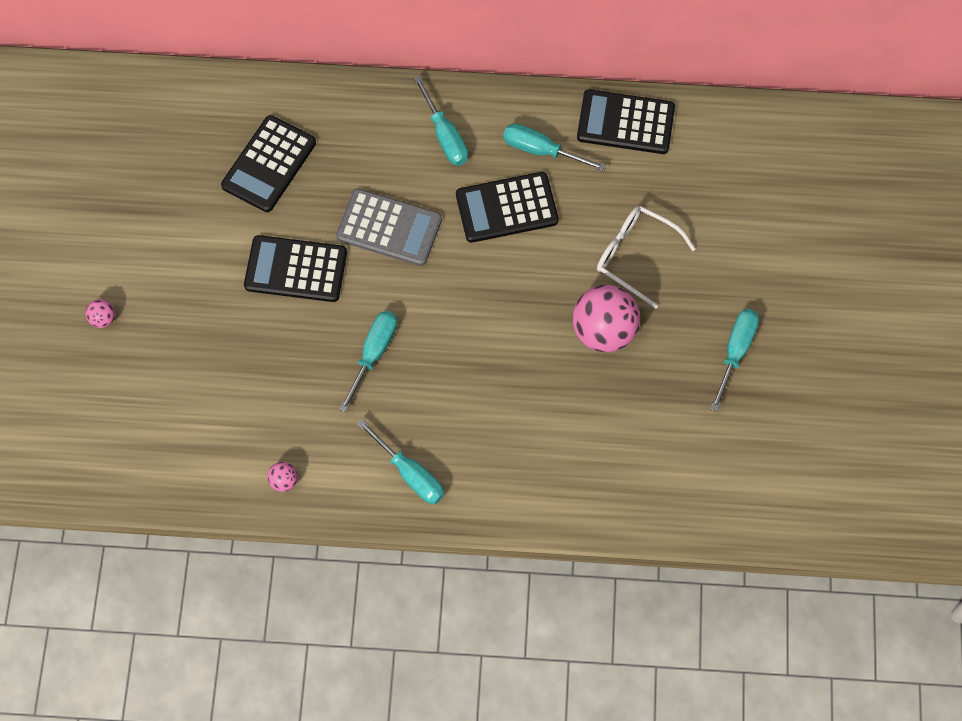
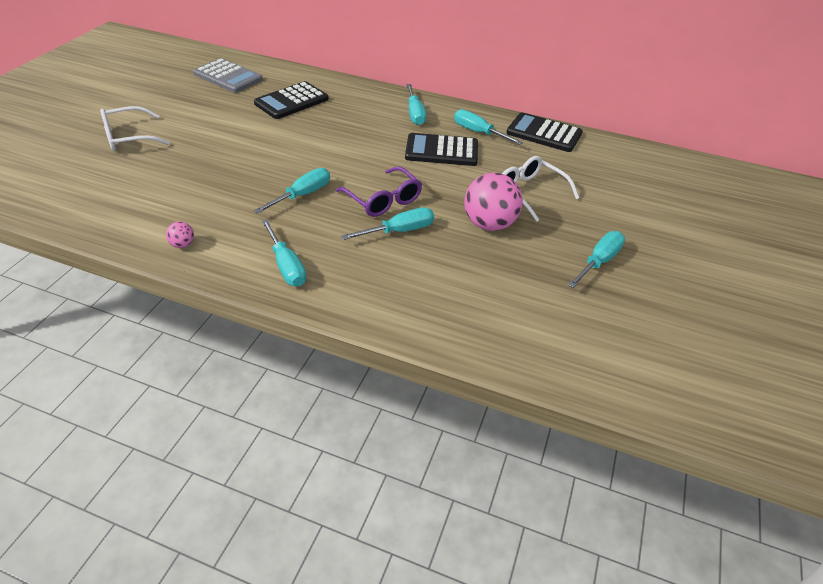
camera: 15 degrees right, 25 degrees down
(103, 319) = (128, 137): pink ball -> white glasses
(296, 269) = (275, 145): black calculator -> none
(389, 228) = (353, 142): grey calculator -> grey calculator (228, 77)
(470, 330) = (383, 200): none -> purple glasses
(508, 376) = (400, 231): none -> turquoise screwdriver

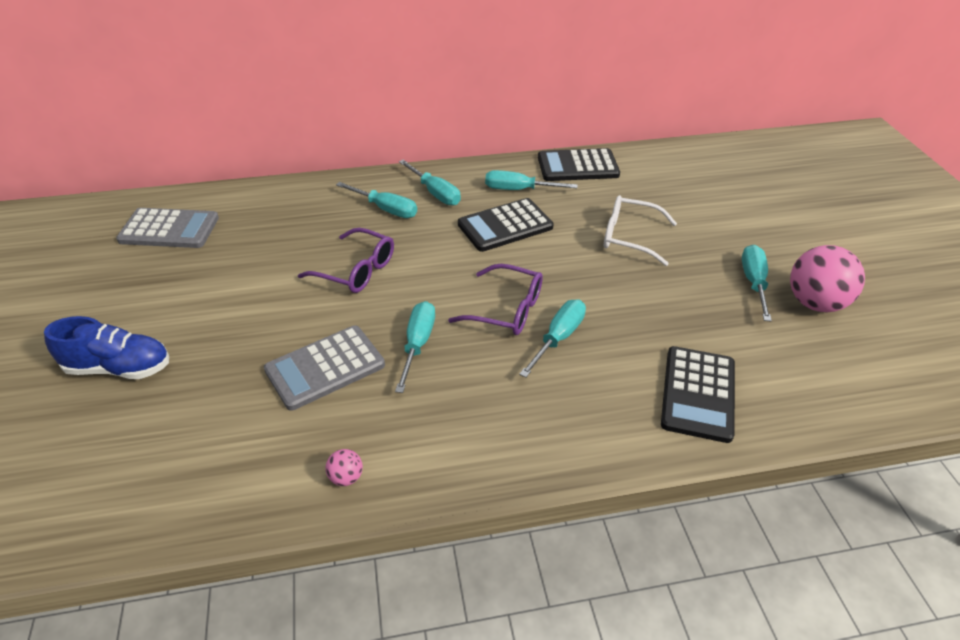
camera: 30 degrees left, 0 degrees up
(128, 137) = (119, 368): white glasses -> blue shoe
(234, 184) = (325, 368): none -> grey calculator
(286, 266) = (490, 440): turquoise screwdriver -> turquoise screwdriver (386, 209)
(291, 101) = (283, 231): black calculator -> black calculator (698, 394)
(311, 139) = (356, 270): none -> purple glasses
(489, 224) = (630, 289): pink ball -> pink ball (815, 303)

